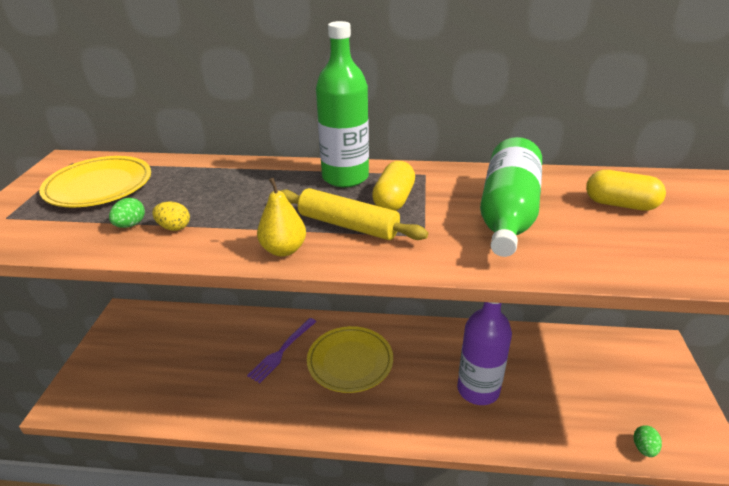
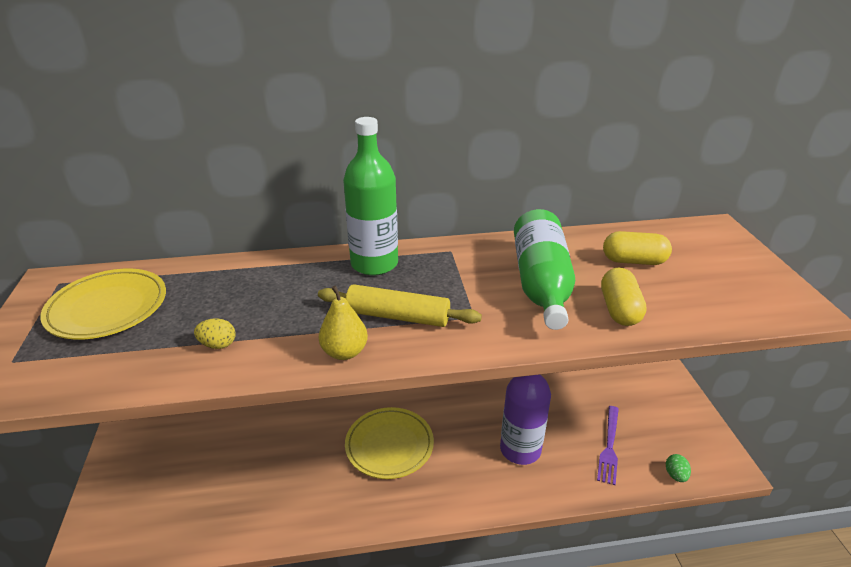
camera: 15 degrees left, 0 degrees up
(130, 225) = (167, 349): green egg -> none
(282, 351) = (315, 447): purple fork -> purple fork (609, 446)
(394, 200) = (431, 283): yellow capsule -> yellow capsule (619, 310)

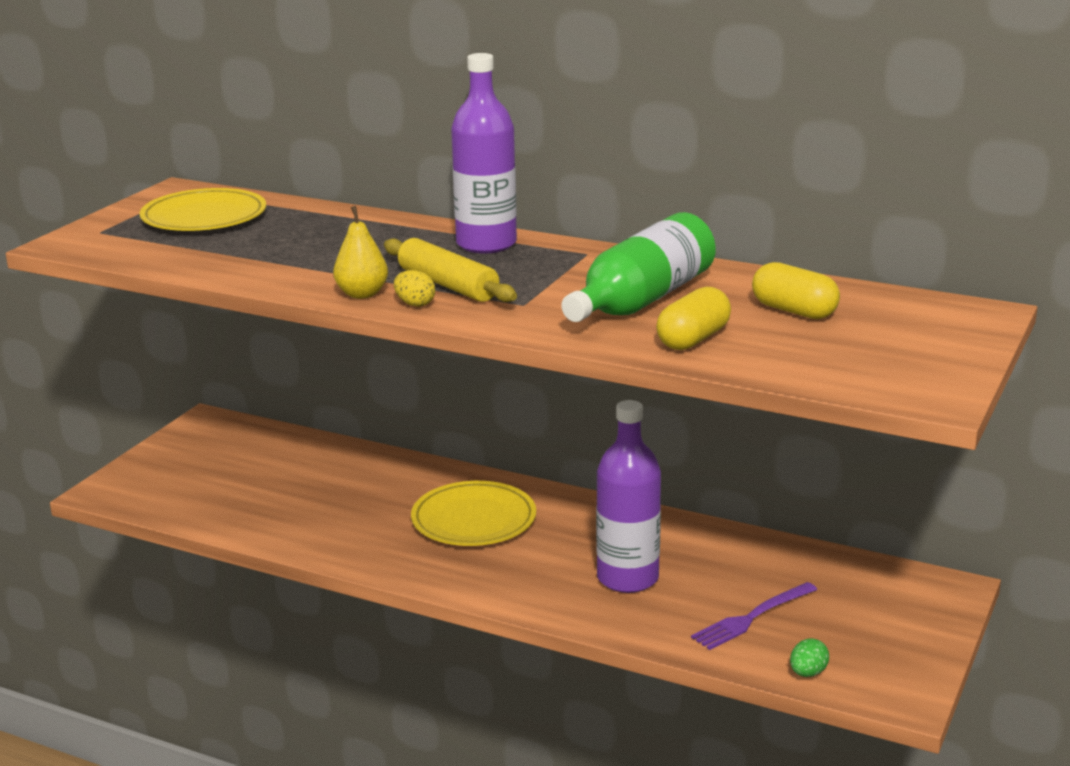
camera: 35 degrees right, 10 degrees down
(218, 345) = (263, 262): yellow egg -> yellow egg (415, 304)
(374, 264) = (486, 244): green bottle -> purple bottle

